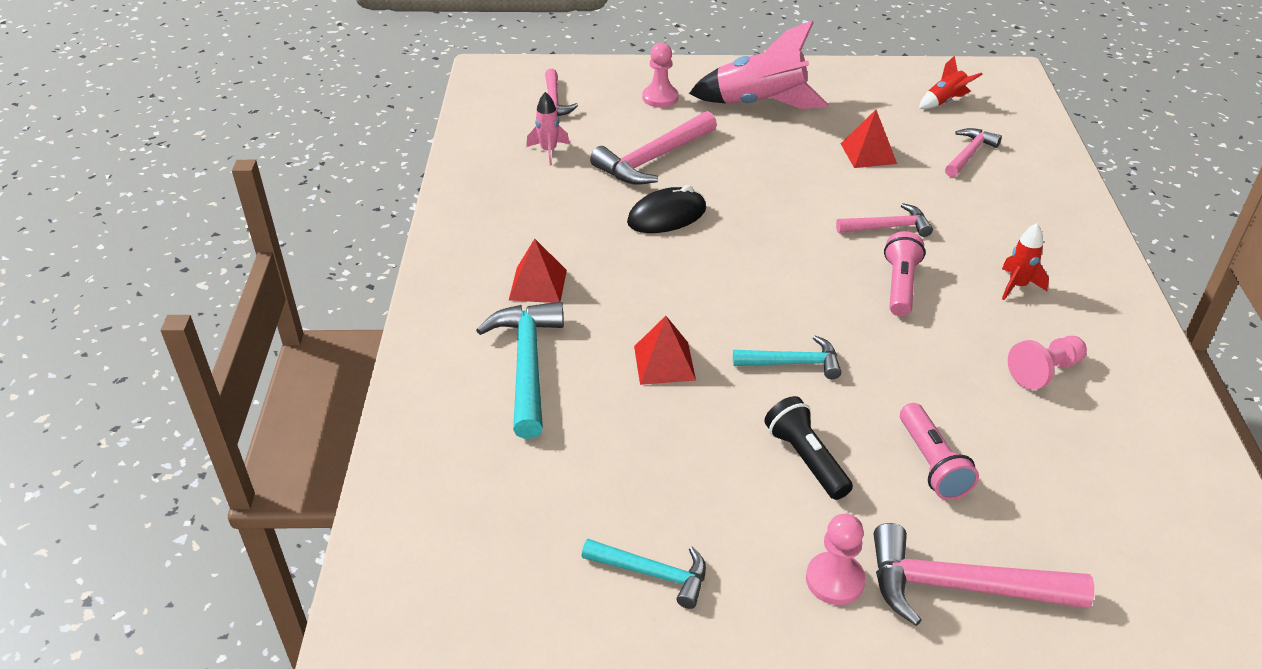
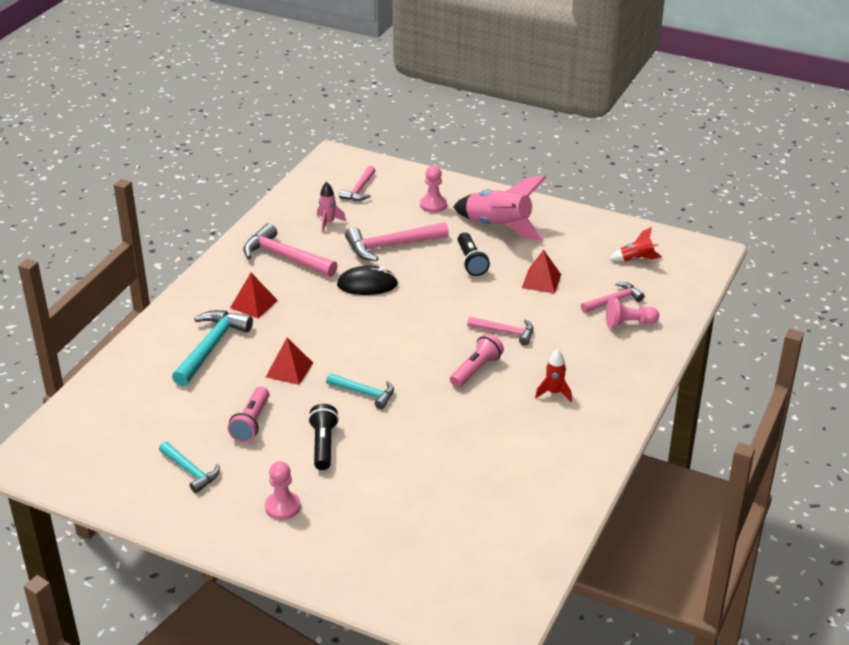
camera: 25 degrees right, 5 degrees down
(767, 153) = (471, 262): none -> black flashlight
(932, 463) = (394, 471): pink flashlight -> pink flashlight (251, 423)
(960, 587) = (347, 533): pink hammer -> pink hammer (285, 257)
(1044, 371) = (516, 446): pink pawn -> pink pawn (629, 323)

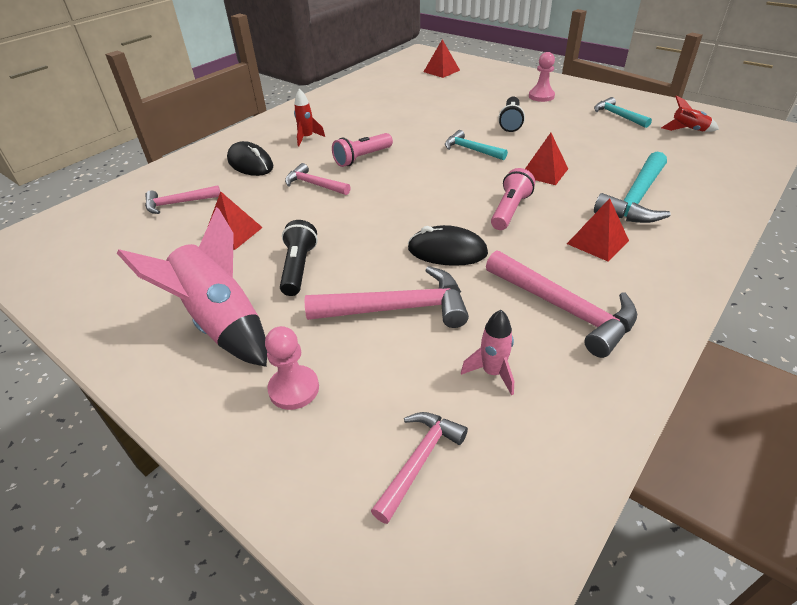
camera: 165 degrees left, 5 degrees up
(251, 423) = (574, 138): pink flashlight -> pink flashlight (510, 210)
(438, 568) = (441, 71): none -> red pyramid
(587, 350) = (250, 164): none -> black mouse
(629, 323) = (189, 181): pink pawn -> none
(636, 259) = (97, 247): red rocket -> red rocket (688, 130)

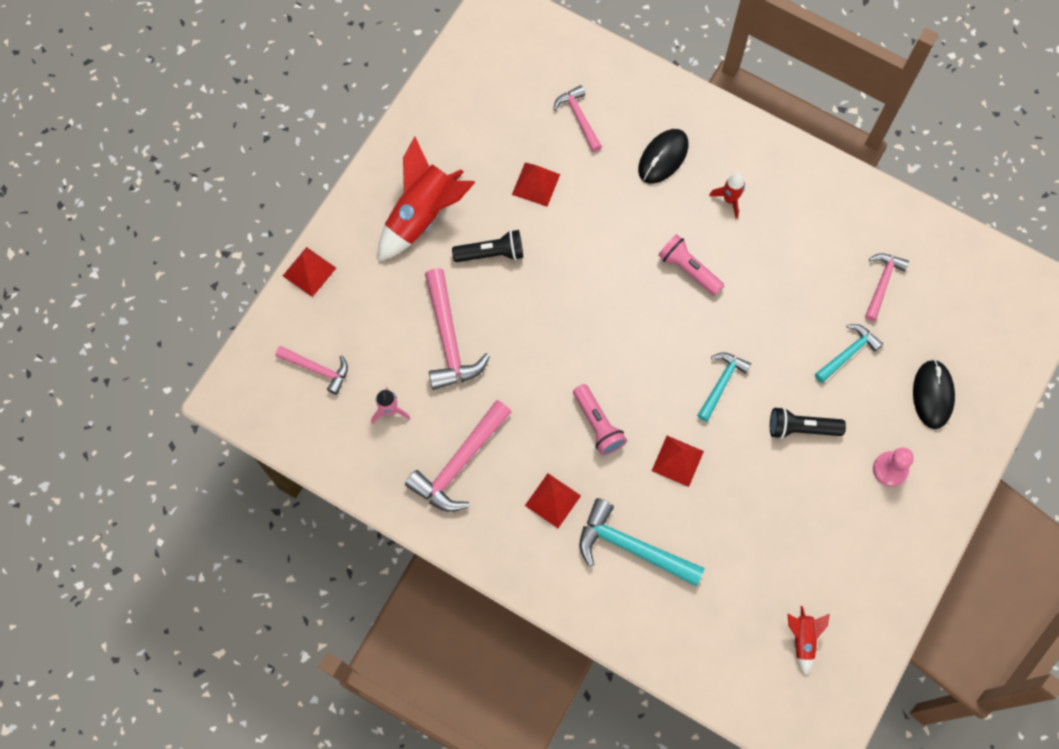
camera: 80 degrees right, 30 degrees up
(220, 322) = (423, 215): pink rocket -> red rocket
(294, 389) = (365, 284): pink pawn -> none
(314, 184) = (626, 233): pink hammer -> pink hammer (882, 283)
(441, 71) = (969, 332): red pyramid -> red pyramid (309, 271)
(447, 251) = (526, 370): black mouse -> black mouse (932, 395)
(510, 210) = (598, 424): pink flashlight -> pink flashlight turned 45 degrees clockwise
(618, 115) = (837, 561): turquoise hammer -> turquoise hammer (848, 353)

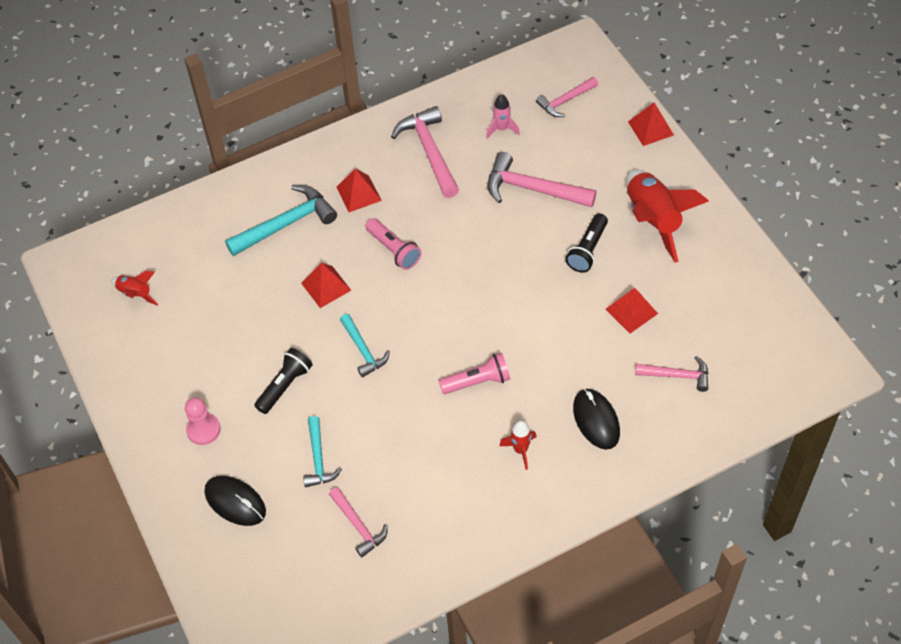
camera: 125 degrees right, 15 degrees down
(598, 424) = (394, 250): pink flashlight -> pink flashlight turned 135 degrees counterclockwise

